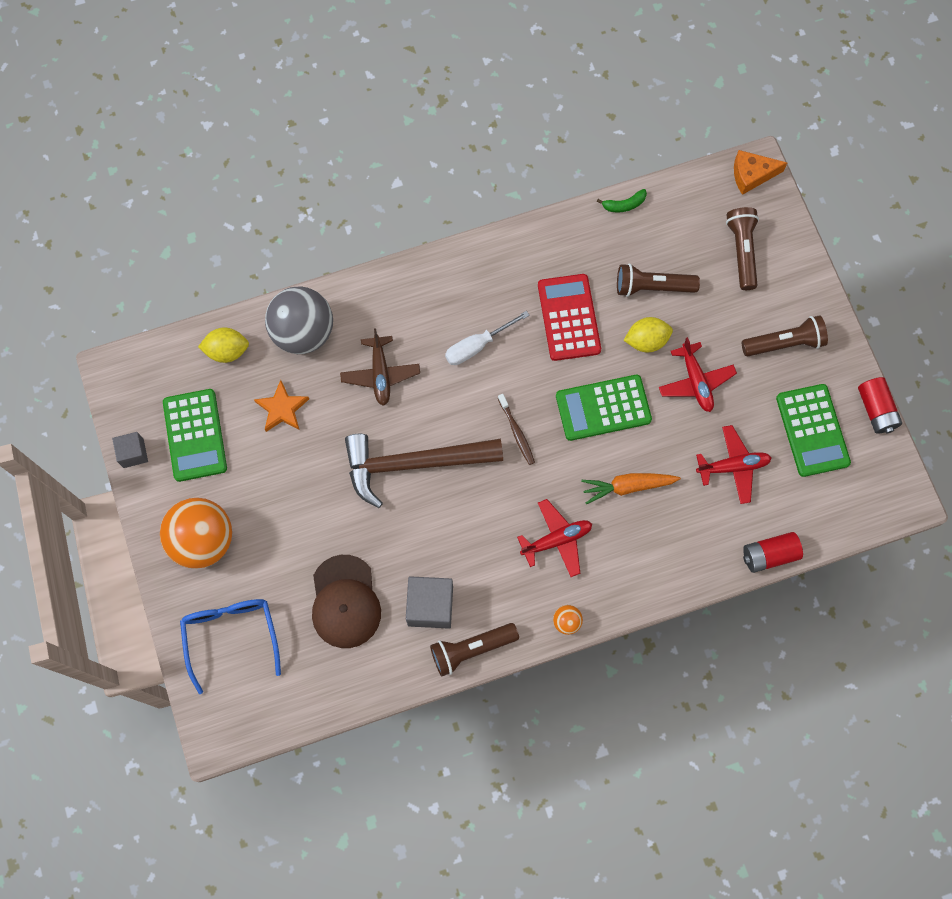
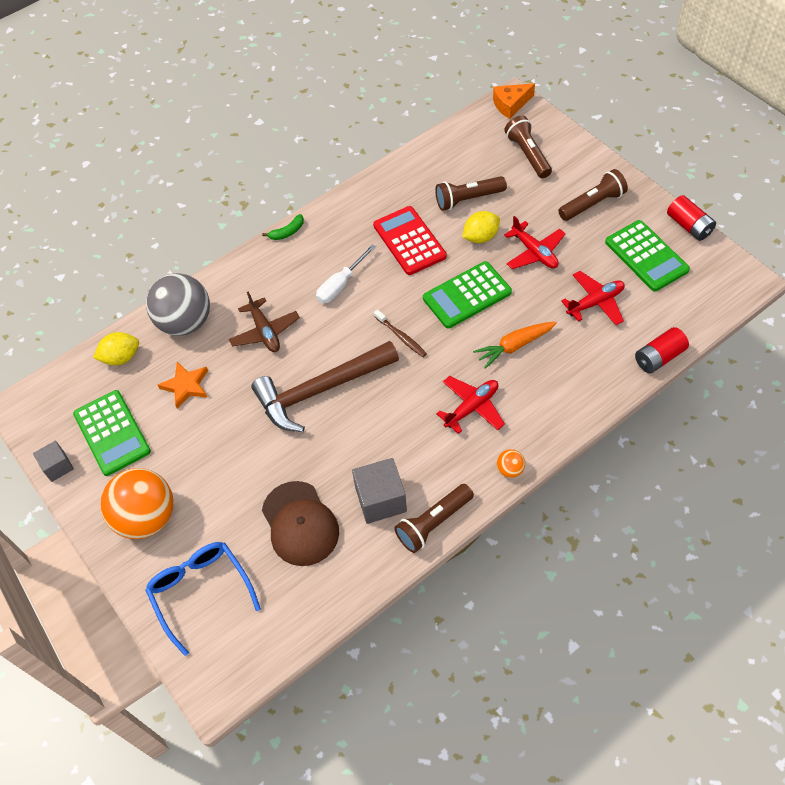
camera: 15 degrees left, 15 degrees down
(624, 205) = (420, 152): green banana -> green banana (287, 232)

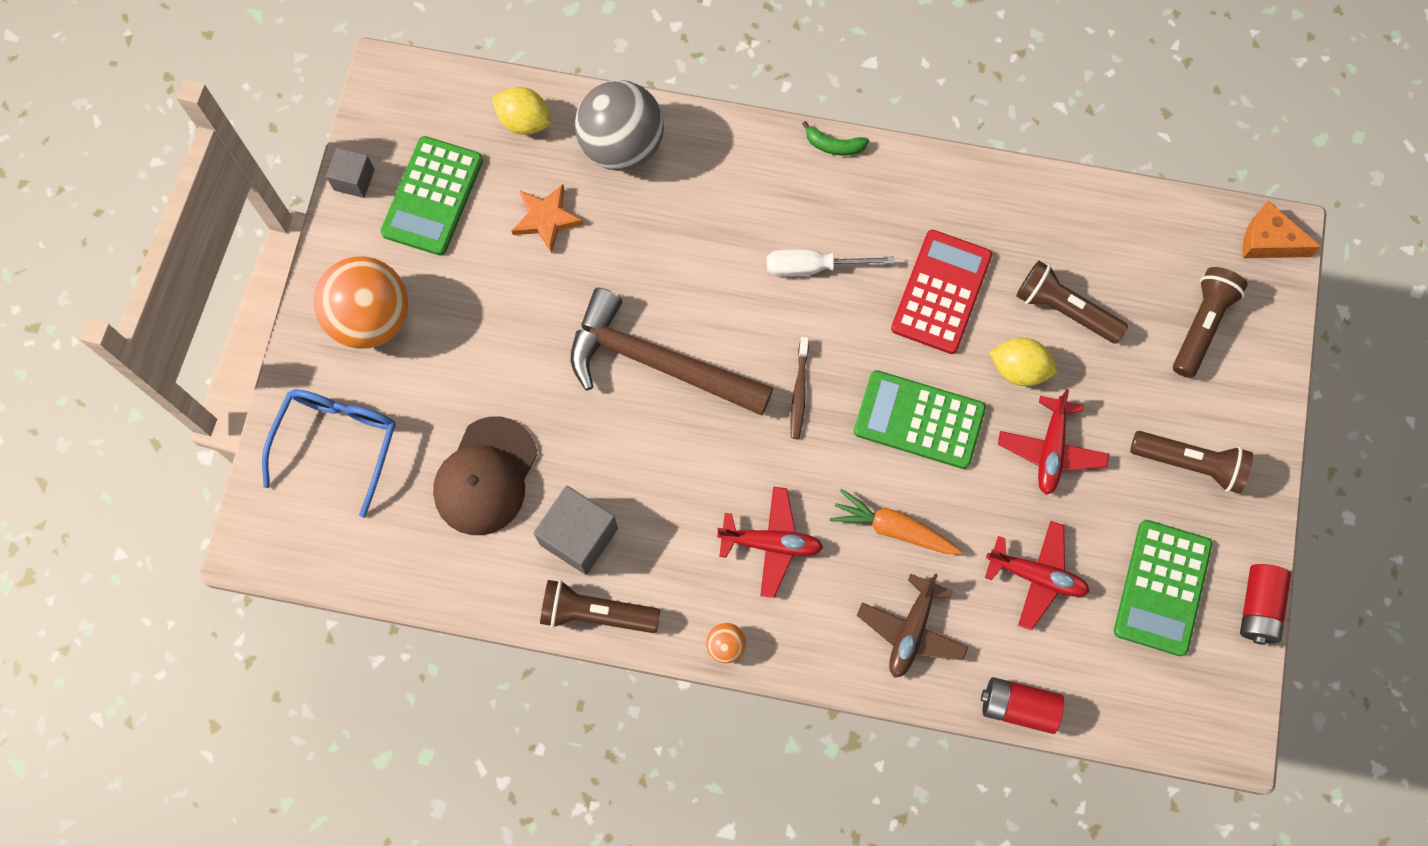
camera: 45 degrees right, 15 degrees up
(265, 331) = (681, 239): brown plane -> brown plane (911, 630)

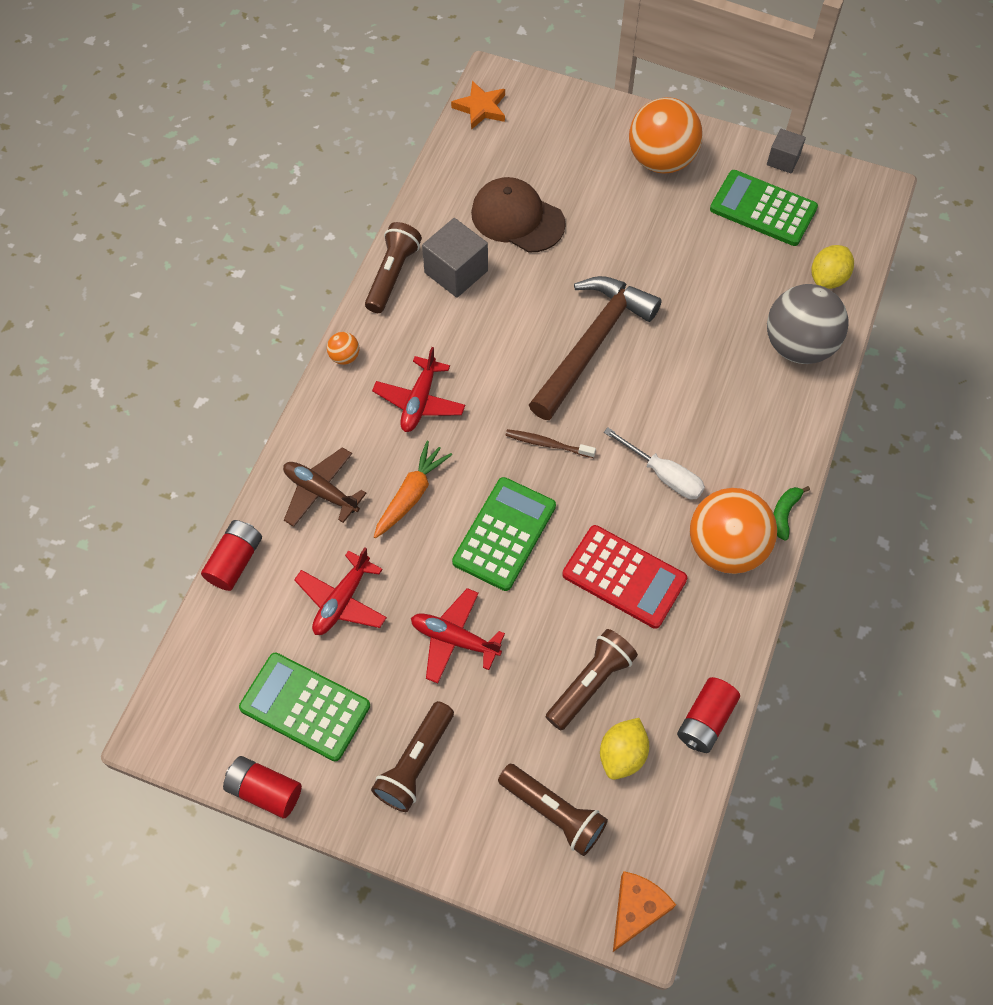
camera: 100 degrees right, 10 degrees down
(337, 442) = (563, 132): blue glasses -> none
(546, 219) = (734, 283): orange star -> orange star (481, 108)
(813, 267) = (663, 475): white screwdriver -> white screwdriver turned 120 degrees clockwise
(885, 198) = (726, 548): none -> orange ball
(1019, 369) = (537, 629): yellow lemon -> yellow lemon (622, 755)
(1074, 200) = (705, 720): none -> red battery

